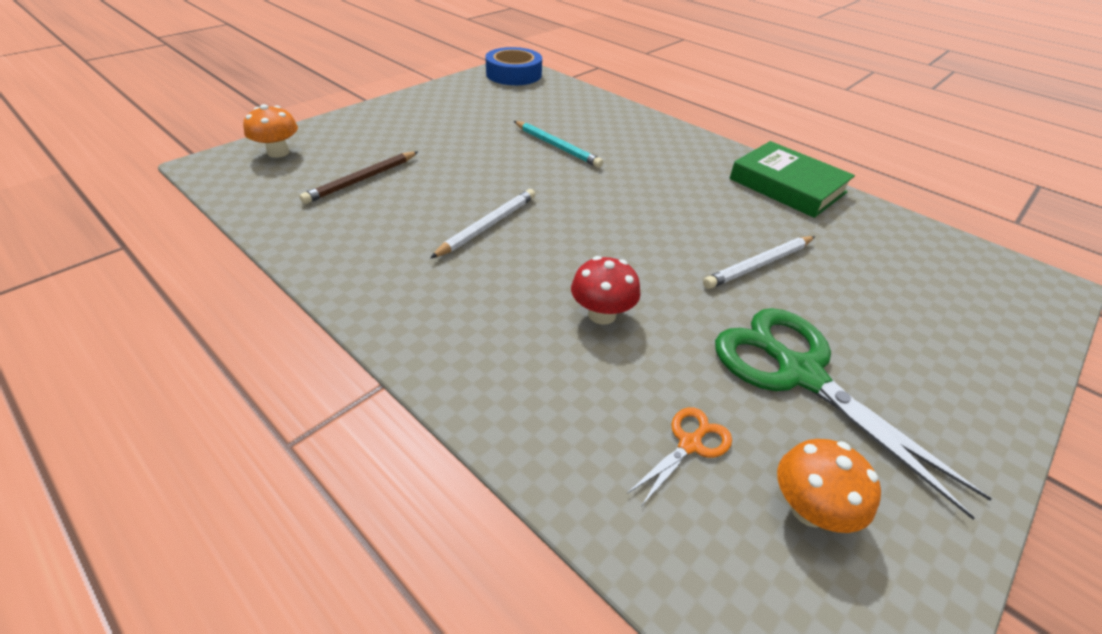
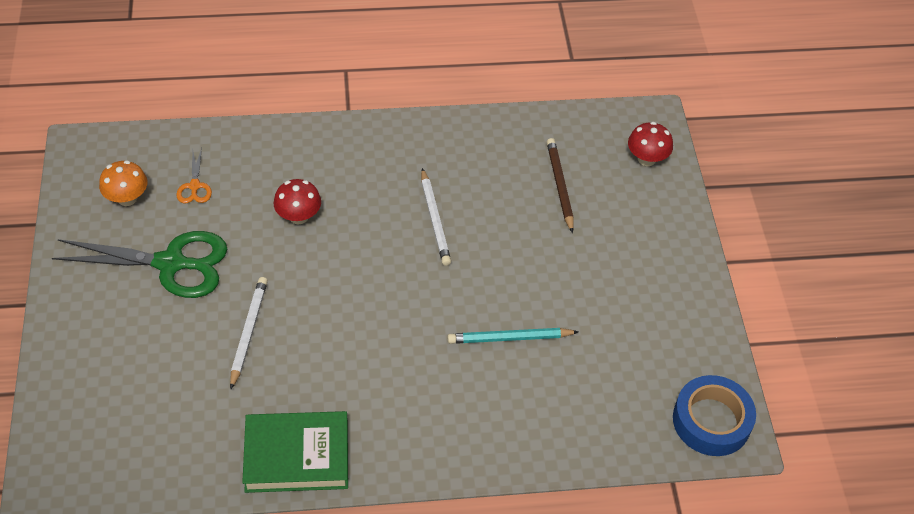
camera: 130 degrees right, 10 degrees up
(278, 152) = (647, 159): orange mushroom -> red mushroom

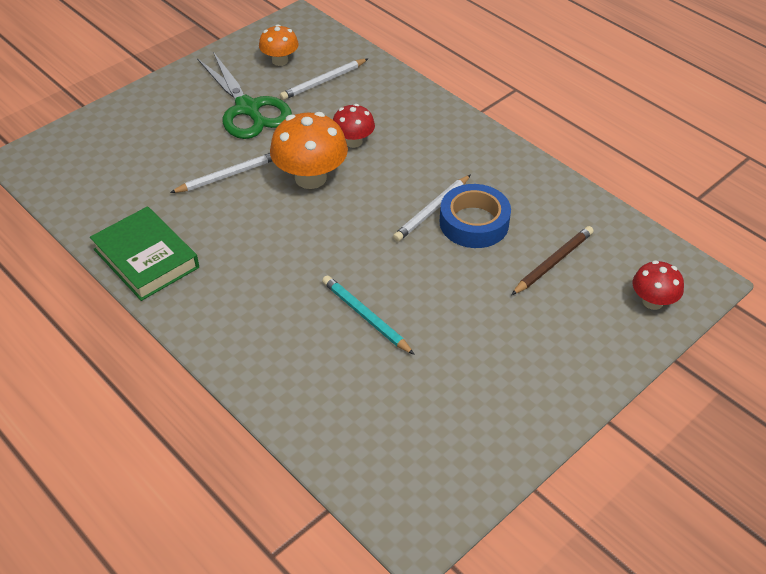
camera: 55 degrees right, 5 degrees down
(194, 186) = (323, 81): orange scissors -> white pencil
(314, 275) = (310, 178): none -> orange mushroom
(711, 421) = (416, 503): blue tape -> blue tape (474, 223)

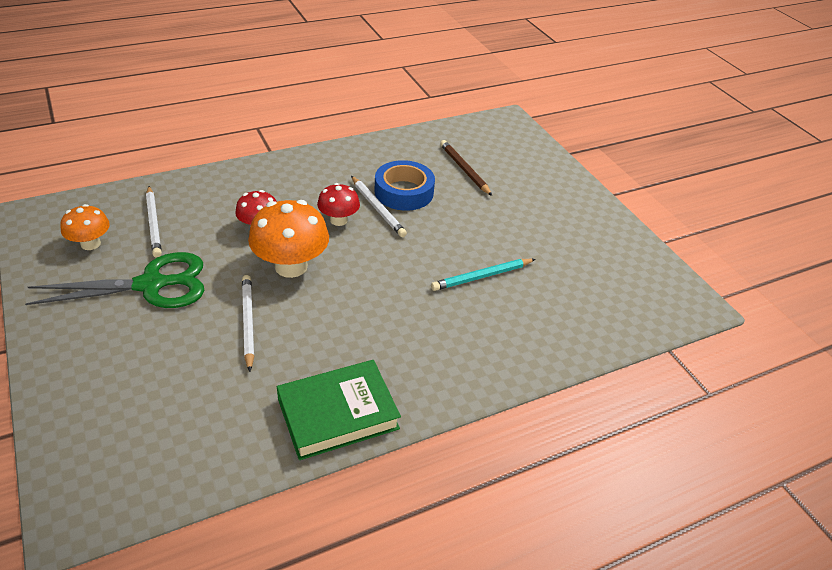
camera: 75 degrees left, 5 degrees down
(652, 301) = (518, 143): red mushroom -> red mushroom (338, 220)

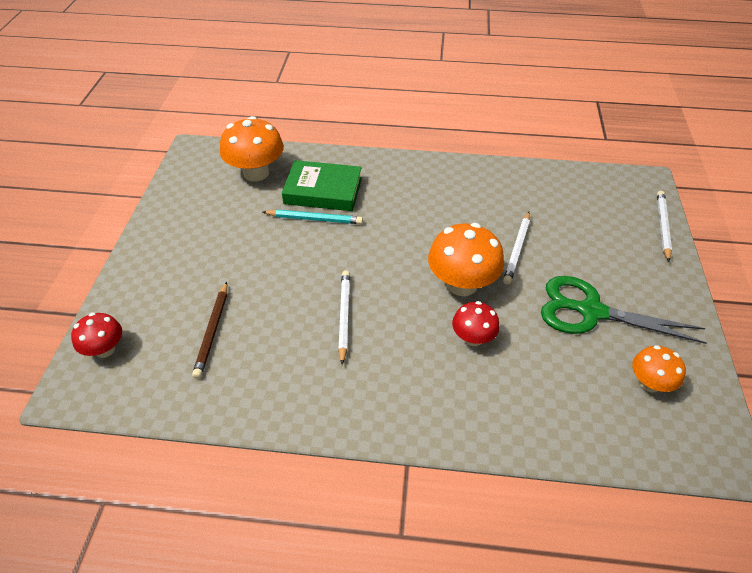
camera: 145 degrees left, 5 degrees up
(154, 223) = (581, 386): white pencil -> white pencil (662, 226)
(338, 220) = (391, 317): red mushroom -> red mushroom (105, 349)
(338, 413) = (481, 176): green book -> green book (323, 191)
(404, 192) = (302, 326): blue tape -> none
(597, 303) = (256, 173): none -> orange mushroom

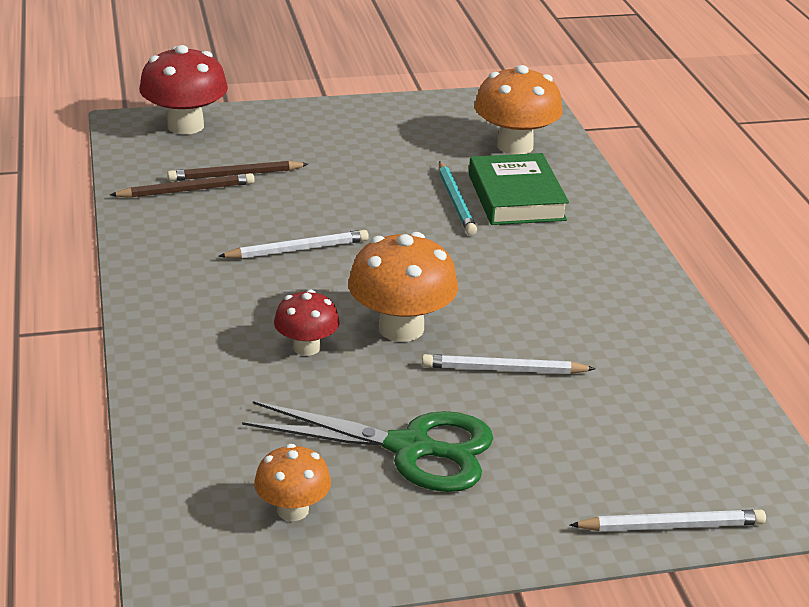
camera: 70 degrees right, 15 degrees down
(105, 349) = (185, 126): red mushroom -> red mushroom, size x1.71
(221, 369) = (186, 190): none -> brown pencil
(591, 311) = (410, 448): green scissors -> green scissors turned 105 degrees clockwise

